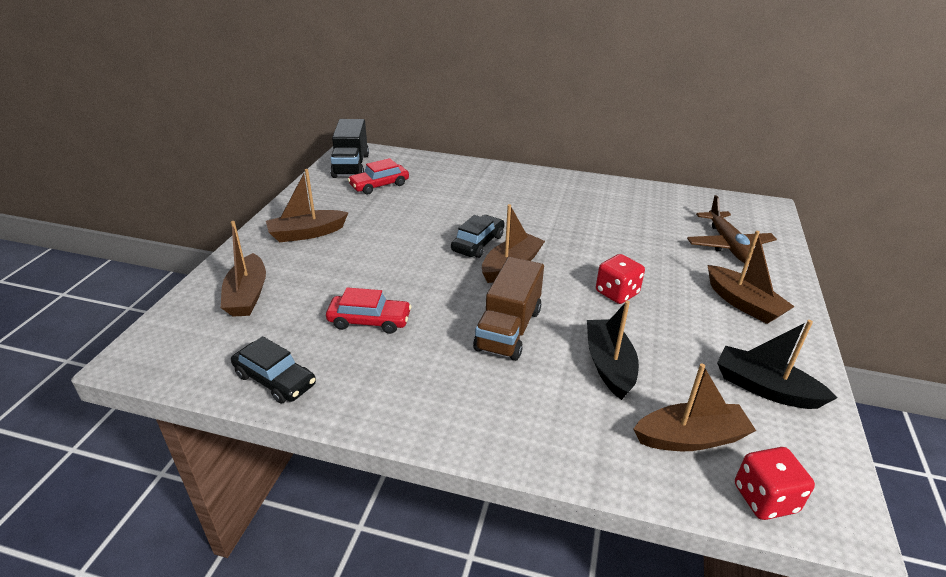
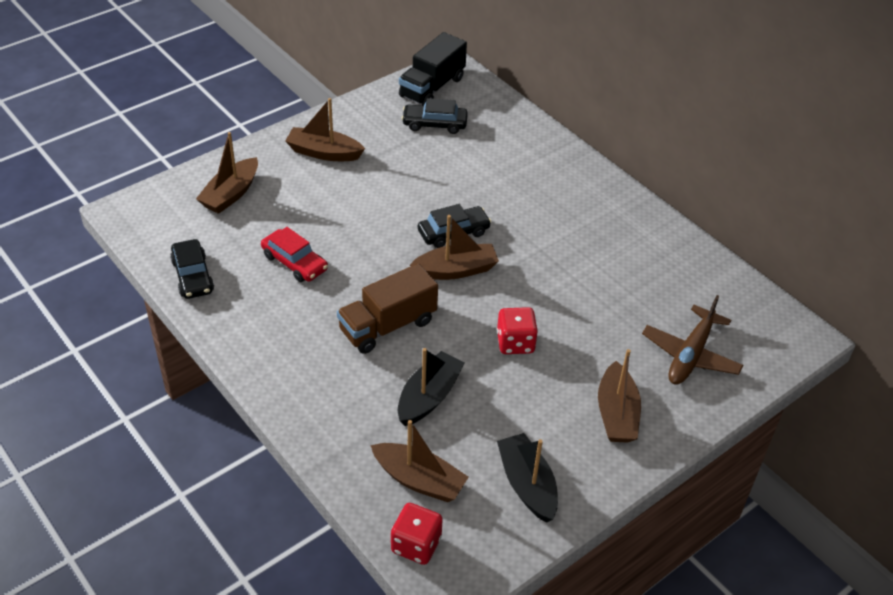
camera: 35 degrees right, 10 degrees up
(379, 185) = (434, 124): red car -> black car

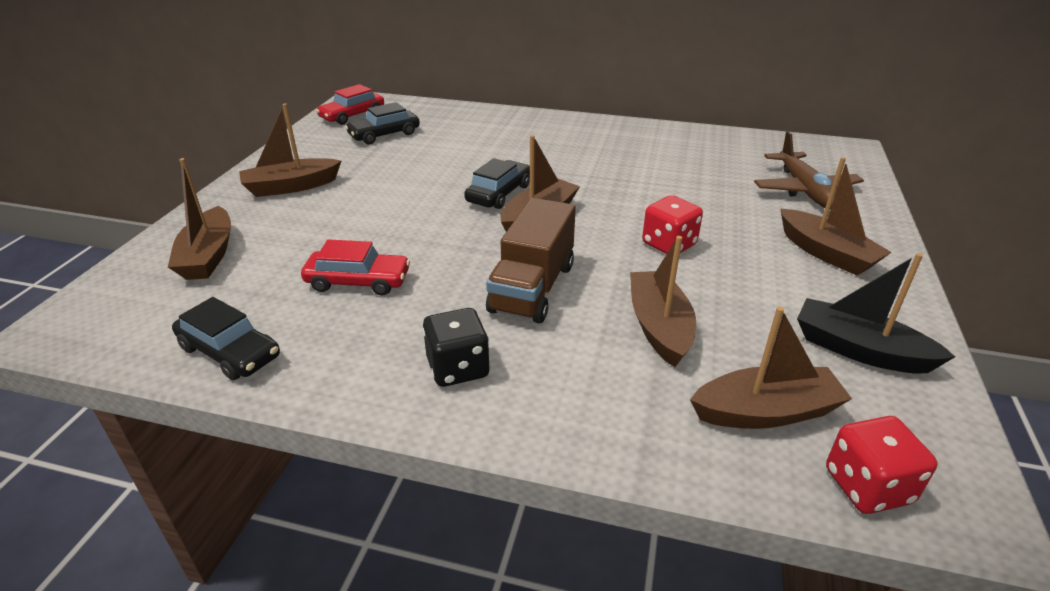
camera: 35 degrees left, 10 degrees down
(292, 355) = (458, 368): none -> black dice
(429, 397) = (659, 327): black boat -> brown boat
(432, 87) = (352, 115): black truck -> red car

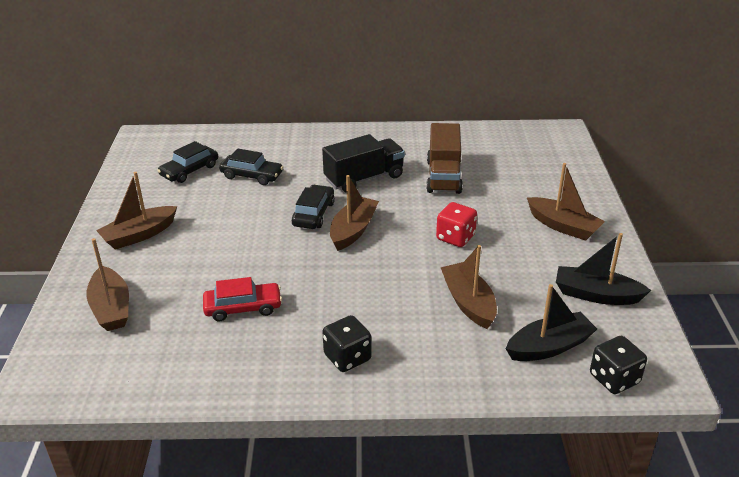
camera: 15 degrees left, 0 degrees up
(230, 352) = (180, 378): black car -> black car (252, 175)
(352, 115) = (149, 154): red car -> none
(532, 288) = (372, 289): brown truck -> brown truck (443, 176)
(577, 166) = (364, 178): none -> black truck
(766, 412) = (549, 347): brown boat -> black boat
(805, 190) = (538, 175): brown plane -> none
(867, 486) = (614, 379): red dice -> black dice

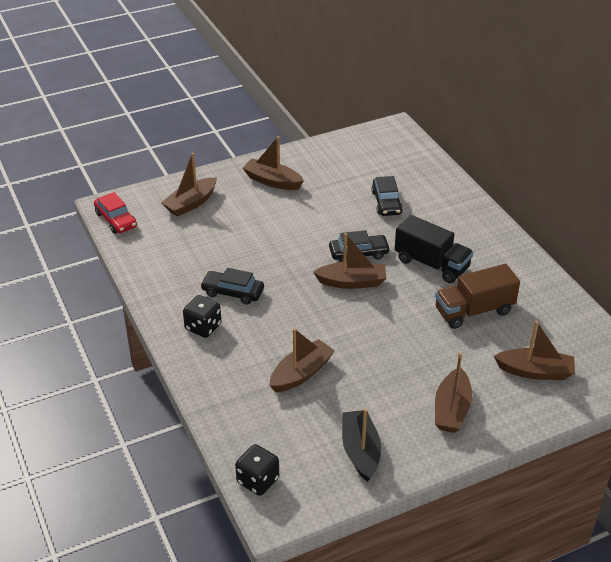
camera: 65 degrees right, 5 degrees up
(189, 170) = (368, 170): black car -> black car (232, 292)
(243, 308) = (225, 260): red car -> red car (116, 220)
(455, 237) = (384, 343): red dice -> none
(537, 171) = (535, 371): none -> brown boat
(549, 347) = (274, 433): black boat -> none

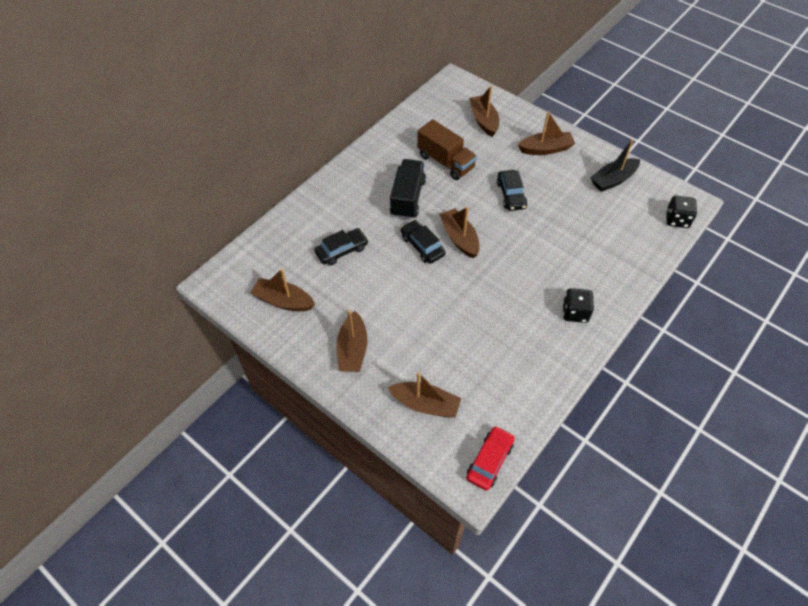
camera: 115 degrees left, 15 degrees up
(232, 292) = (523, 311): black car -> black car (511, 195)
(301, 373) = (574, 233): brown boat -> brown boat (283, 301)

